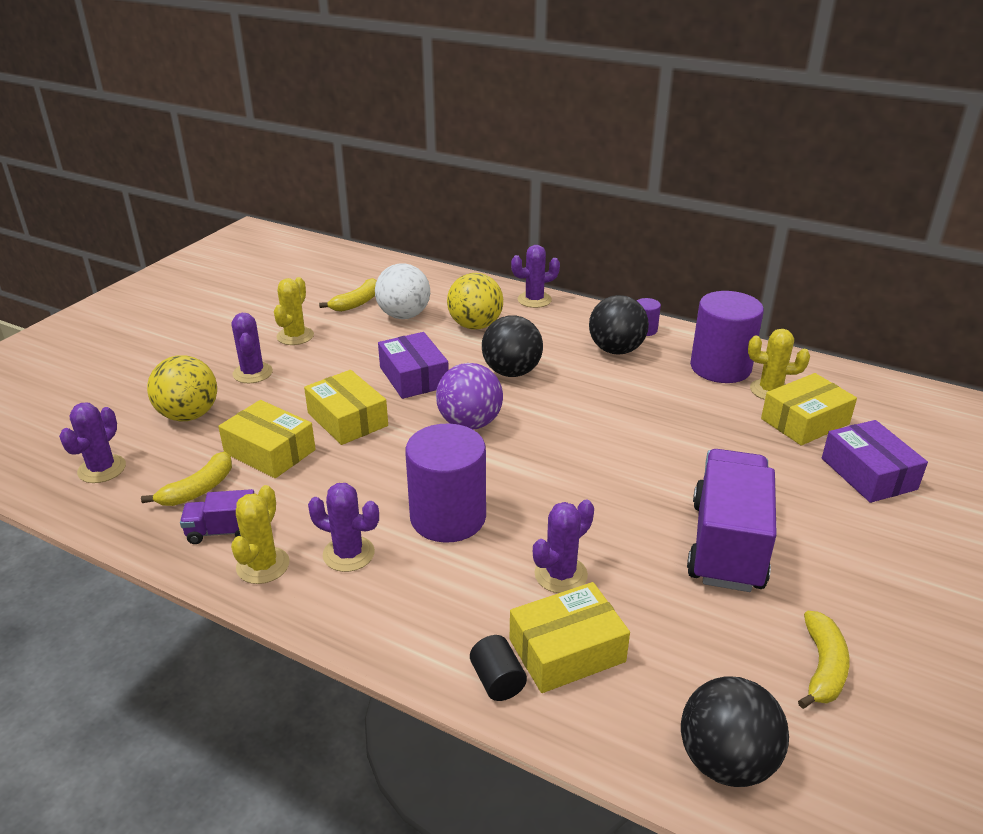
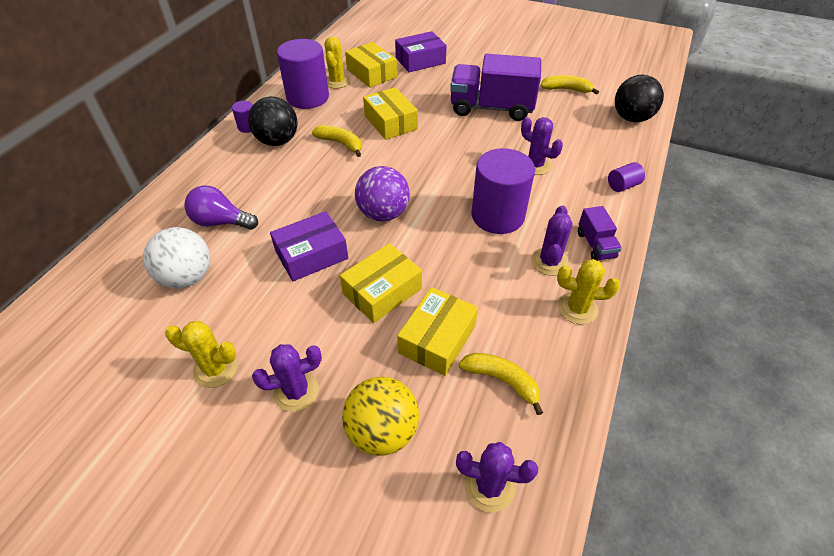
camera: 95 degrees left, 15 degrees up
(223, 531) = (549, 345): purple truck -> purple truck (595, 245)
(356, 303) = (144, 324): yellow banana -> yellow banana (341, 144)
(475, 326) = (221, 222): yellow ball -> purple light bulb
(497, 681) = (622, 185): black cylinder -> purple cylinder
(511, 372) = (307, 195): black ball -> none
(534, 300) = (178, 186): purple cactus -> none
(567, 650) = (591, 162): yellow box -> yellow box (390, 122)

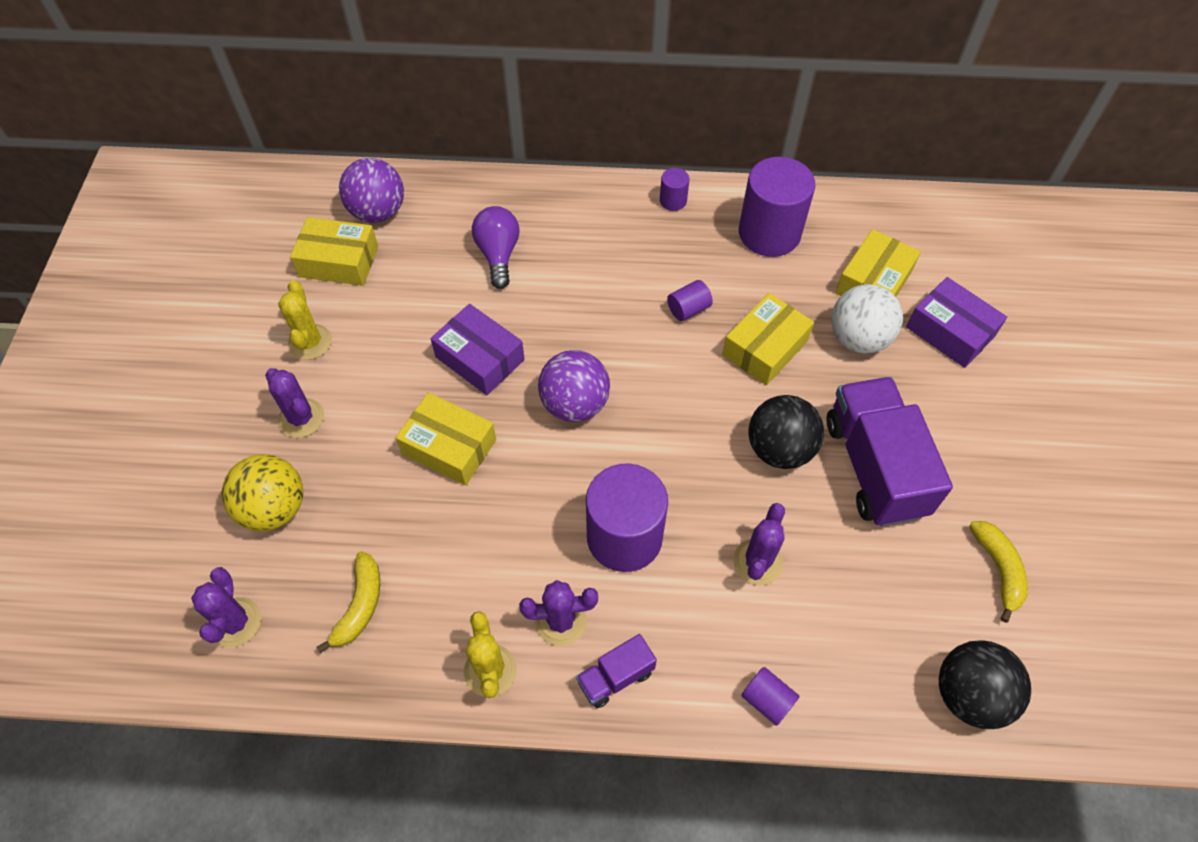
camera: 70 degrees right, 10 degrees up
(108, 288) = (378, 212): none -> purple ball
(187, 277) = (411, 265): white ball -> white ball (858, 338)
(277, 141) = (660, 242): black ball -> black ball (779, 449)
(337, 81) = (827, 250): yellow cactus -> none
(341, 144) = (688, 309): yellow banana -> purple cylinder
(437, 339) = (398, 524): yellow box -> yellow box (339, 261)

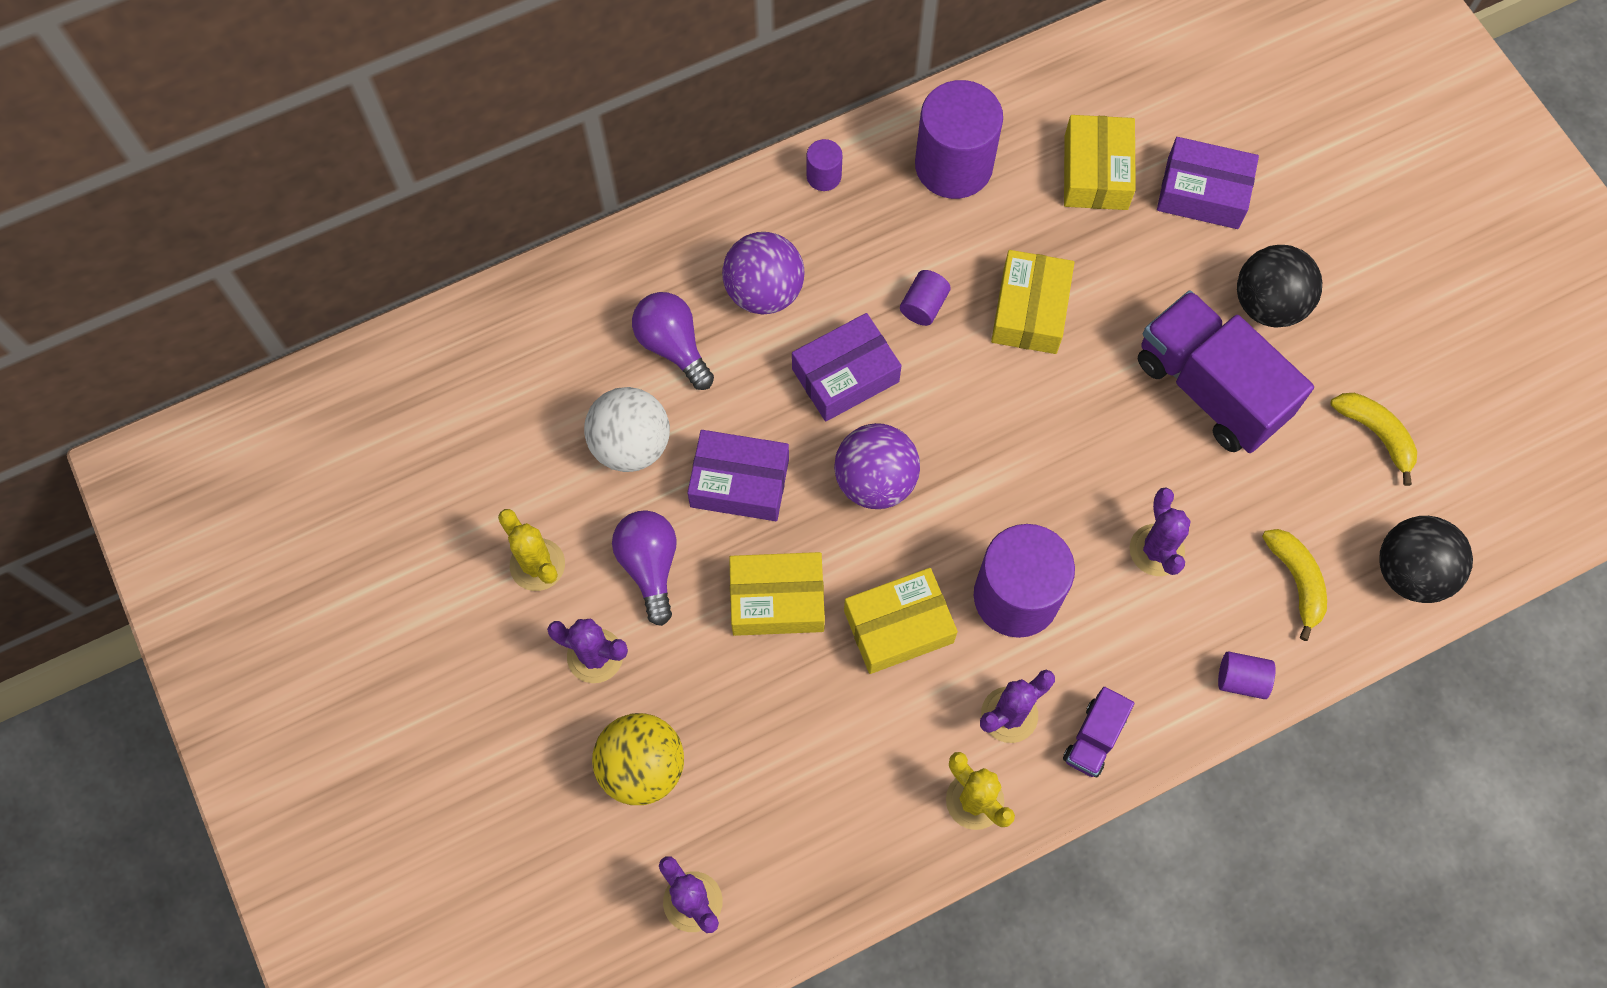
camera: 30 degrees left, 10 degrees up
(339, 261) = (495, 450): yellow box -> yellow box (898, 626)
(360, 605) = (804, 813): yellow banana -> yellow banana (1296, 581)
(378, 212) = (494, 363): purple ball -> purple ball (764, 291)
(381, 380) = (650, 566): none -> purple light bulb
(602, 326) = (845, 375): none -> purple box
(779, 449) = (1109, 419): black ball -> black ball (1268, 304)
(858, 338) = (1117, 249): white ball -> white ball (631, 445)

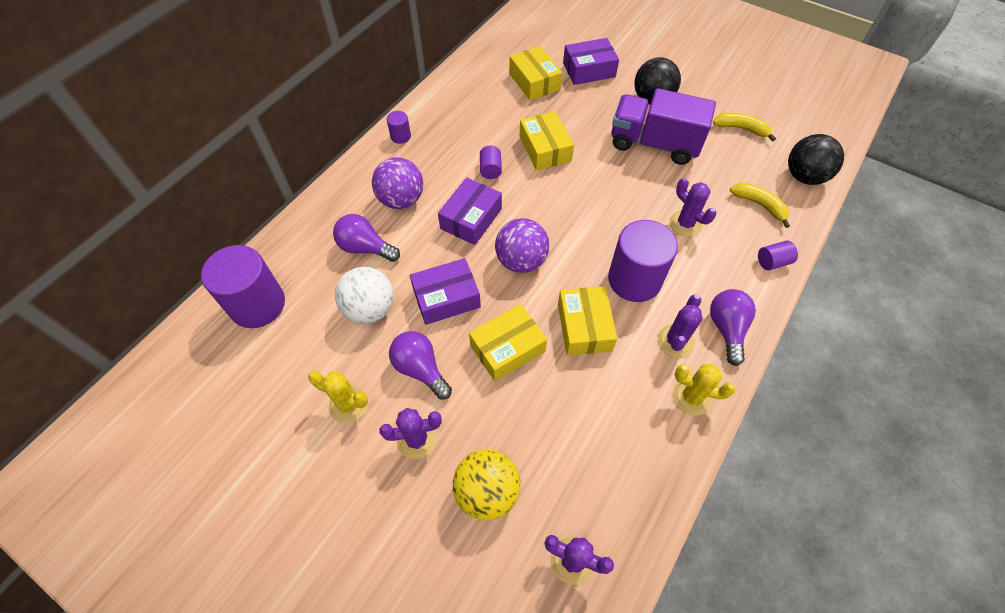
camera: 30 degrees left, 10 degrees down
(898, 626) = (584, 327): yellow box -> yellow box turned 45 degrees counterclockwise
(953, 166) = (464, 106): purple cylinder -> purple cylinder (257, 305)
(1094, 738) = (727, 329): purple truck -> purple light bulb

